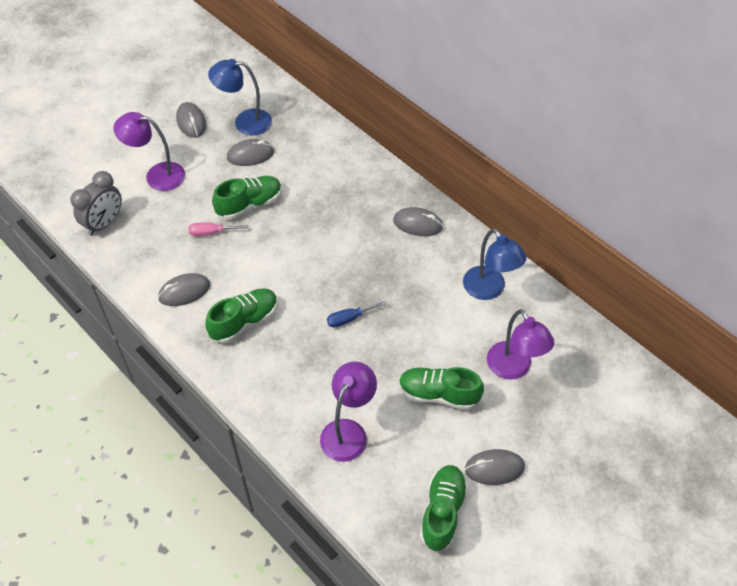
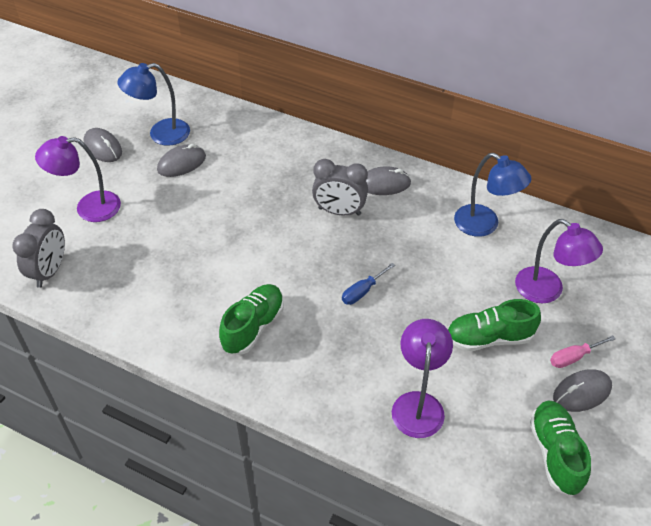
camera: 20 degrees left, 5 degrees down
(184, 291) = (173, 315): grey mouse -> none
(211, 232) = (175, 248): pink screwdriver -> pink screwdriver (573, 357)
(249, 204) = (203, 210): green shoe -> none
(365, 239) = (339, 211): none -> grey clock

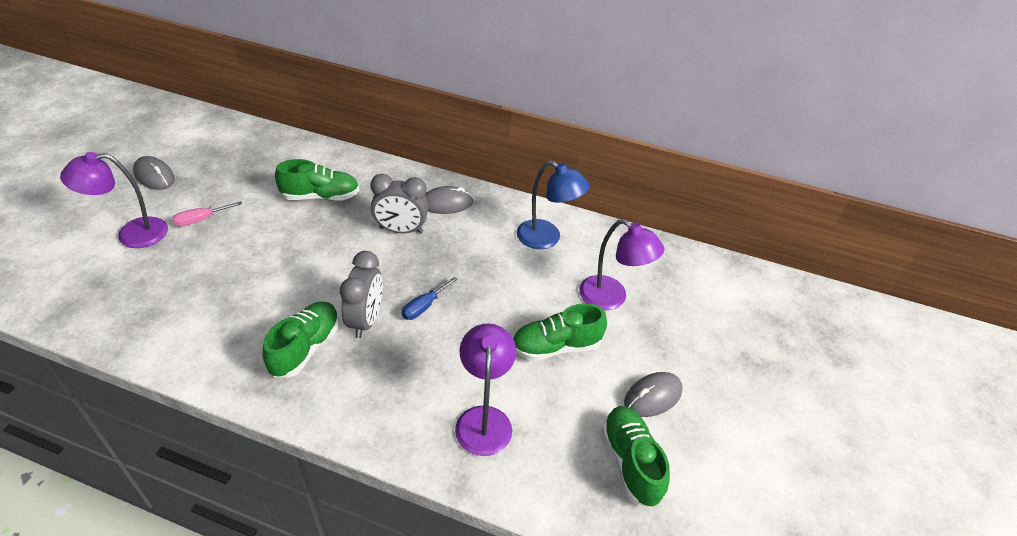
camera: 10 degrees left, 5 degrees down
(50, 271) = (79, 300): grey clock -> grey clock (366, 320)
(161, 134) = (218, 163): blue lamp -> none
(182, 163) = (238, 189): grey mouse -> none
(260, 173) = (320, 196): none -> green shoe
(573, 357) = (642, 361): pink screwdriver -> pink screwdriver (201, 220)

